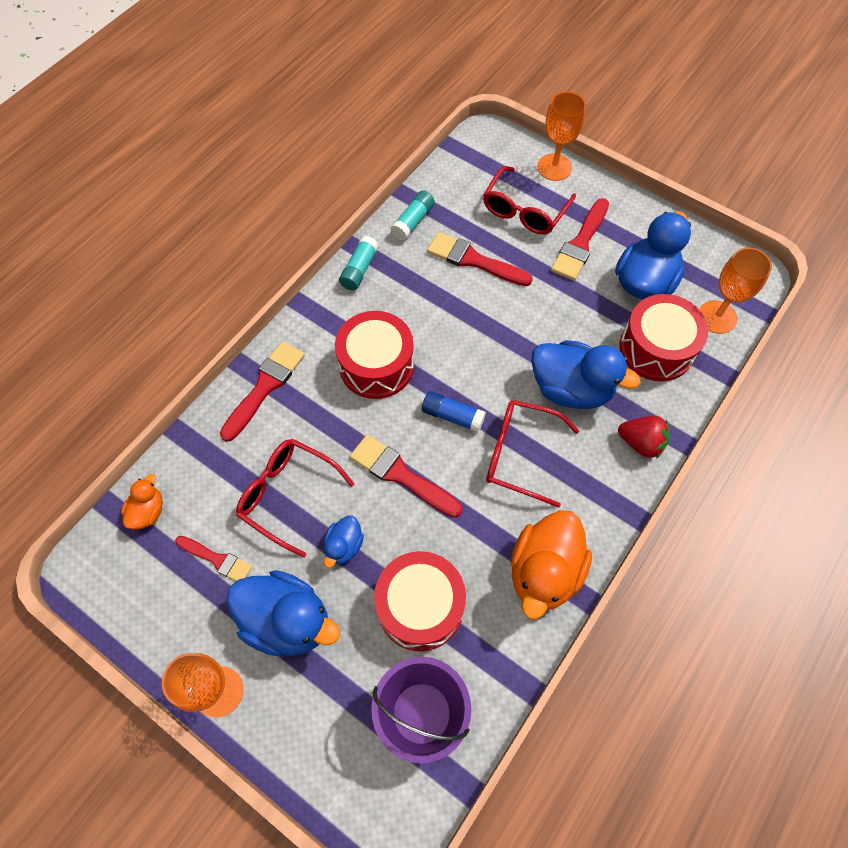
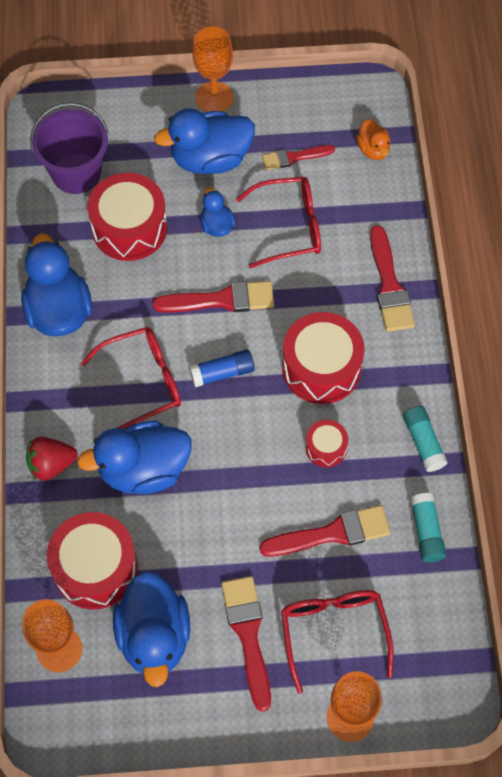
camera: 140 degrees right, 0 degrees up
(427, 312) = (326, 448): none -> red drum
(544, 572) = (59, 311): orange duck -> blue duck

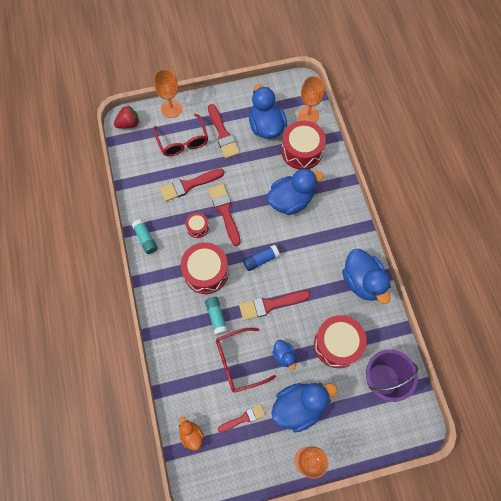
camera: 170 degrees right, 5 degrees up
(51, 465) = (338, 195): red strawberry -> red strawberry (129, 124)
(143, 382) = (303, 247): red glasses -> none
(389, 286) = (171, 331): red brush -> red brush (225, 211)
(426, 532) = (141, 193): turquoise glue stick -> turquoise glue stick (216, 317)

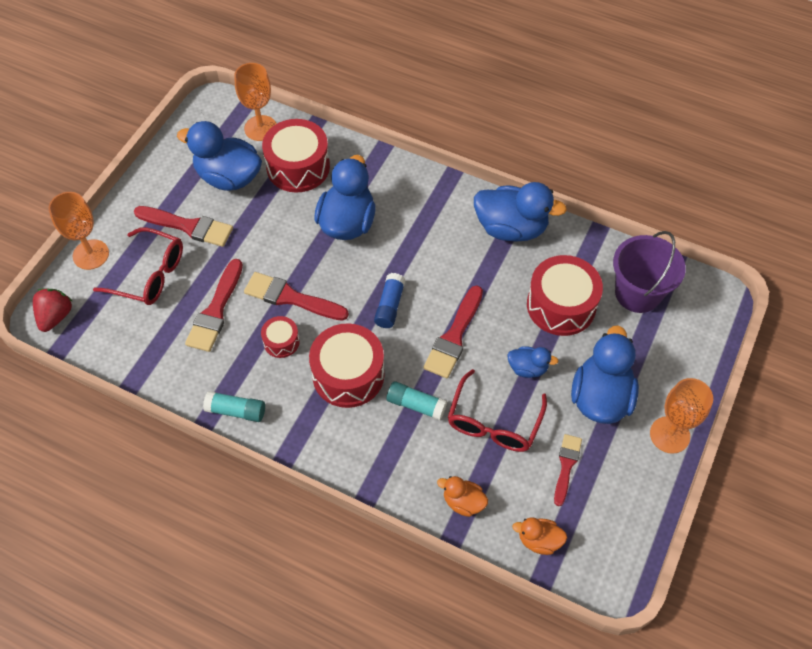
camera: 50 degrees left, 10 degrees down
(182, 381) = (463, 502): none -> orange duck

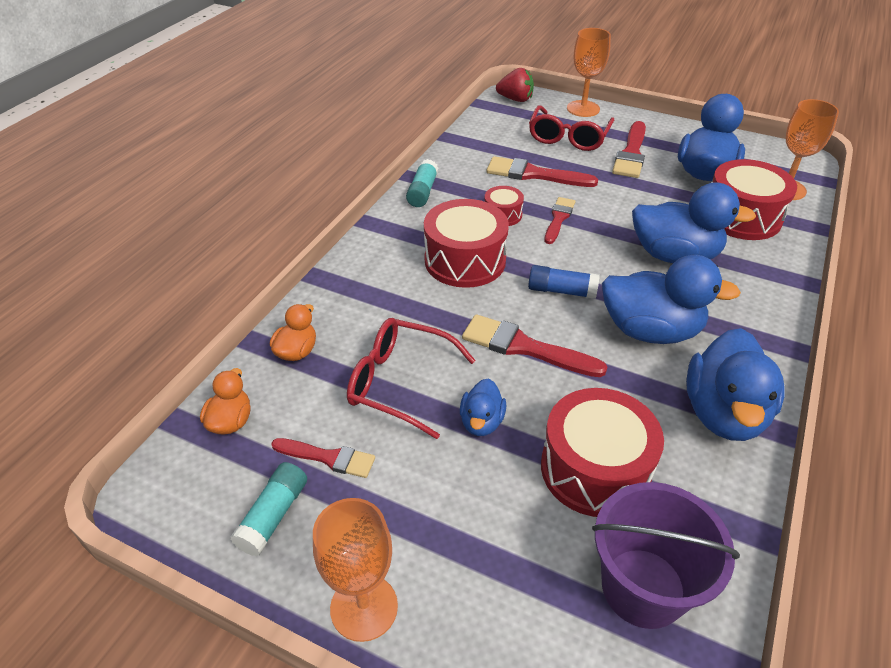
camera: 90 degrees right, 15 degrees down
(291, 298) = (558, 218): red brush -> red brush, size x0.64
(416, 405) = (426, 313): turquoise glue stick -> turquoise glue stick (273, 515)
(600, 397) = (435, 509): blue duck -> blue duck (650, 330)

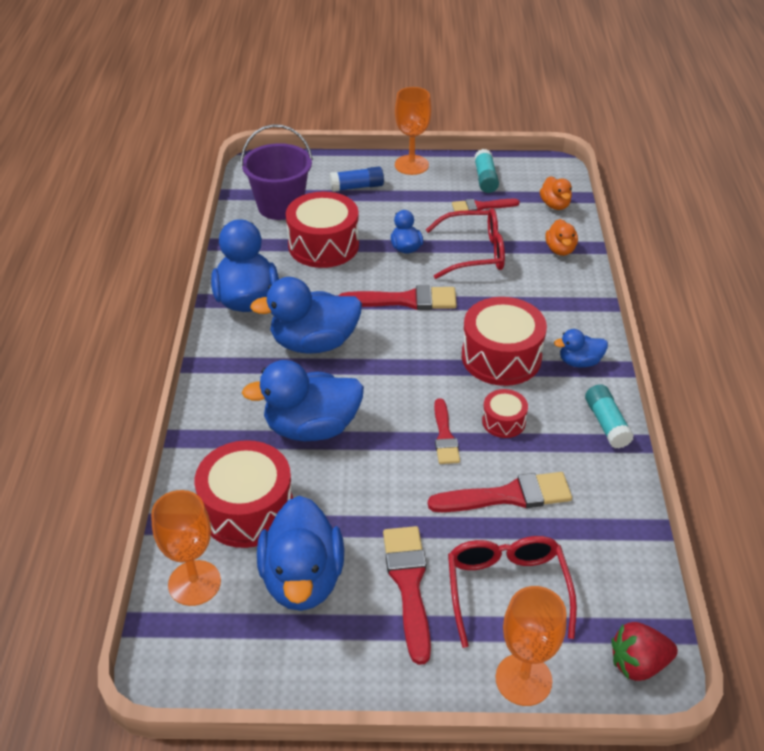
camera: 155 degrees right, 0 degrees up
(398, 236) = (579, 362): none -> blue duck
(561, 291) = (401, 355): blue glue stick -> blue glue stick (357, 187)

